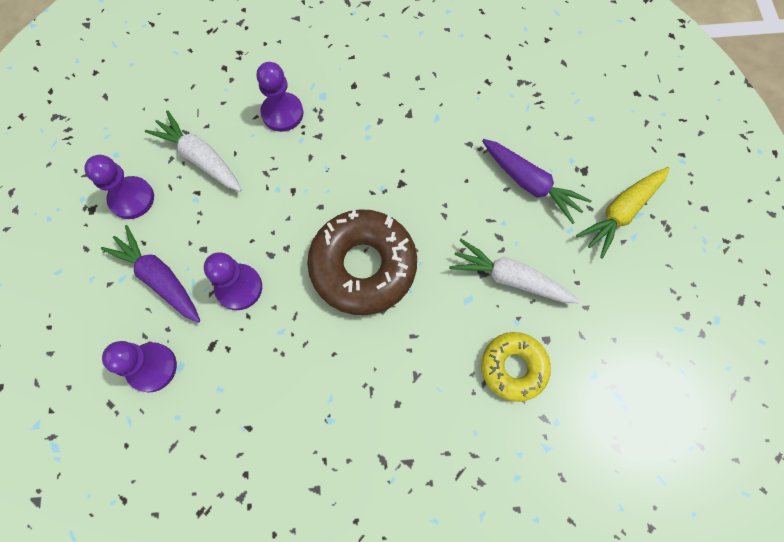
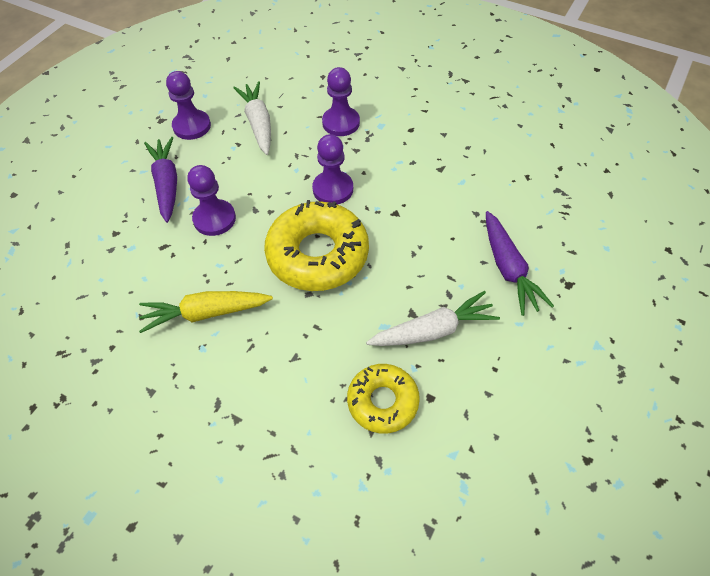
camera: 35 degrees right, 15 degrees down
(152, 367) = (113, 237): purple pawn -> purple pawn (333, 189)
(363, 266) = (317, 254): brown donut -> yellow donut
(509, 278) = (433, 330): white carrot -> white carrot turned 105 degrees clockwise
(620, 213) = (580, 336): yellow carrot -> yellow carrot (205, 313)

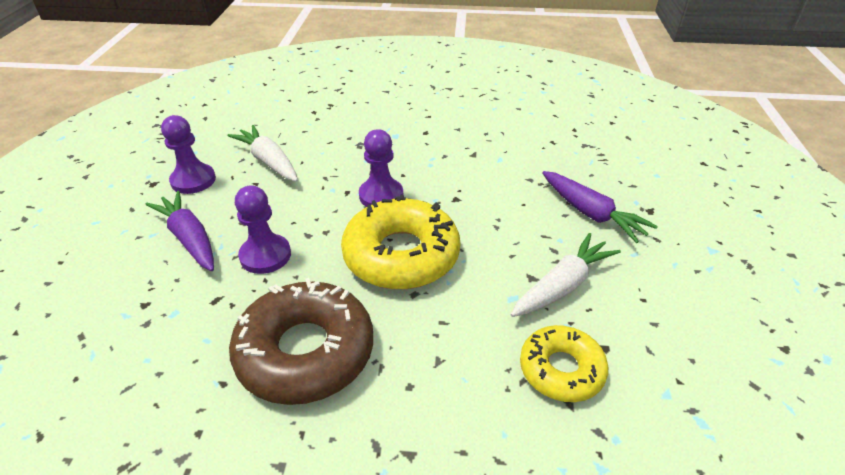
camera: 25 degrees left, 15 degrees down
(205, 313) = (305, 352): yellow carrot -> brown donut
(341, 123) = (355, 142): purple pawn -> none

